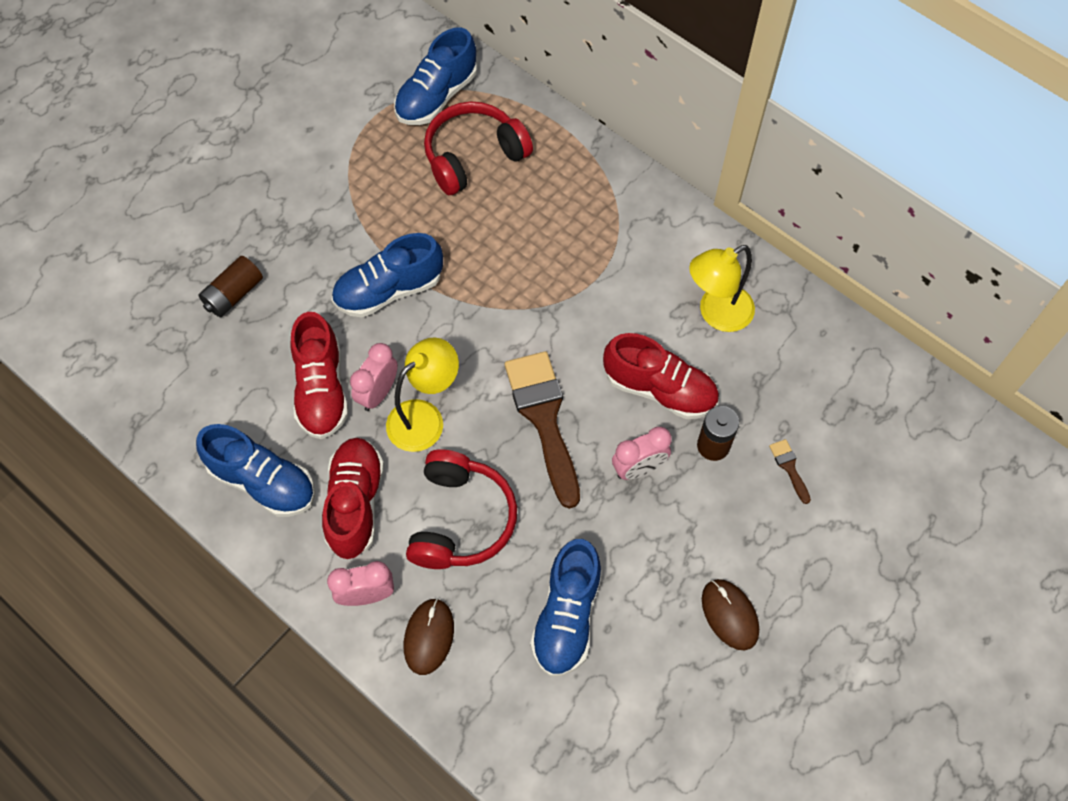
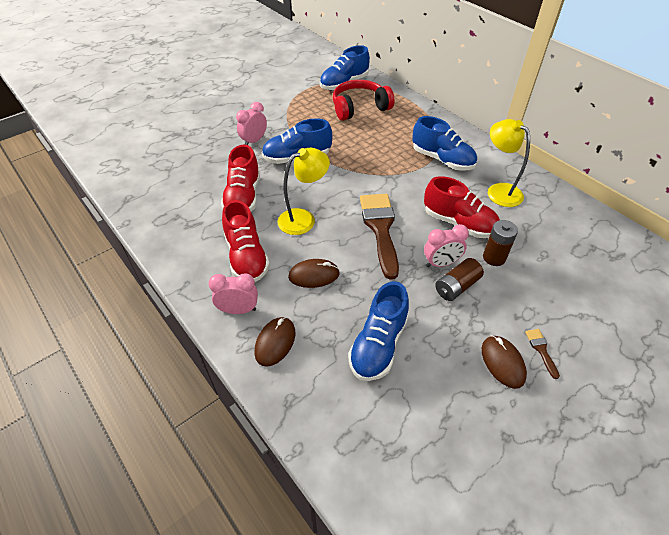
camera: 10 degrees right, 15 degrees down
(233, 294) = (207, 149): brown battery -> brown battery (456, 286)
(263, 481) = (192, 237): blue shoe -> blue shoe (442, 160)
(355, 503) = (246, 257): red shoe -> red shoe turned 150 degrees clockwise
(378, 393) = (277, 203): pink clock -> pink clock (254, 141)
(460, 519) = (314, 275): red headphones -> brown mouse
(716, 314) = (499, 191): yellow lamp -> yellow lamp turned 75 degrees clockwise
(789, 467) = (548, 277): brown brush -> brown brush (541, 350)

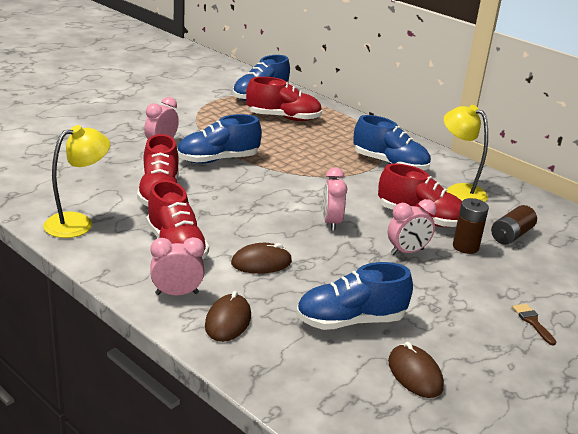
camera: 10 degrees left, 20 degrees down
(303, 218) = (238, 213): yellow lamp -> yellow lamp (78, 223)
(359, 108) = (283, 118): red headphones -> red shoe
(378, 345) = (350, 321): blue shoe -> blue shoe turned 60 degrees clockwise
(380, 229) = (331, 222): brown brush -> pink clock
(456, 286) = (429, 271): brown battery -> brown battery (511, 235)
(502, 362) = (493, 333): brown mouse -> brown mouse (415, 374)

